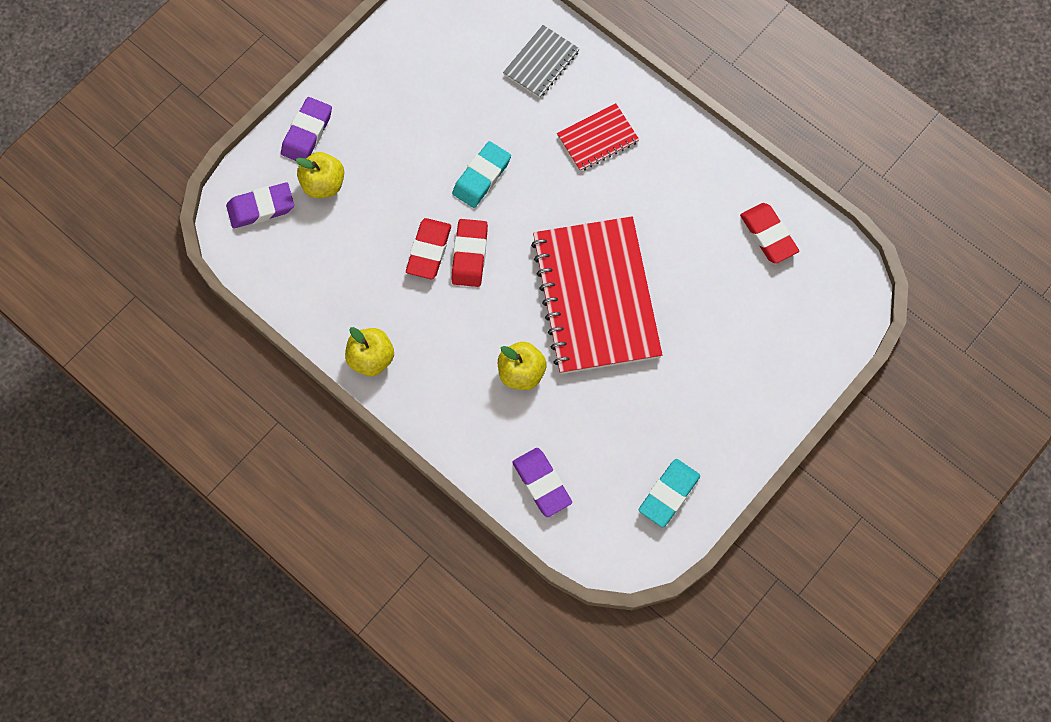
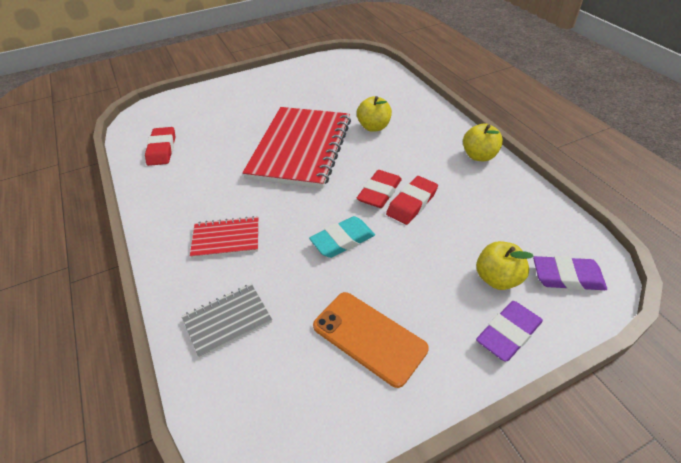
camera: 155 degrees left, 25 degrees down
(418, 90) = (369, 337): none -> orange phone
(542, 483) = (386, 86): purple eraser -> none
(669, 494) = (318, 70): turquoise eraser -> none

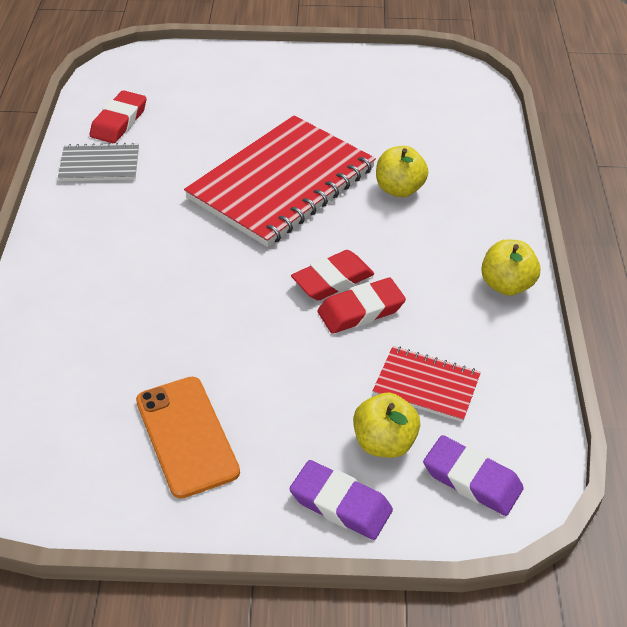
camera: 25 degrees right, 0 degrees up
(226, 239) = (116, 263): red notebook -> red notebook (426, 385)
(227, 321) = (58, 352): grey notebook -> grey notebook (100, 165)
(342, 240) = (242, 320): turquoise eraser -> none
(508, 333) = (340, 504): purple eraser -> purple eraser turned 45 degrees clockwise

